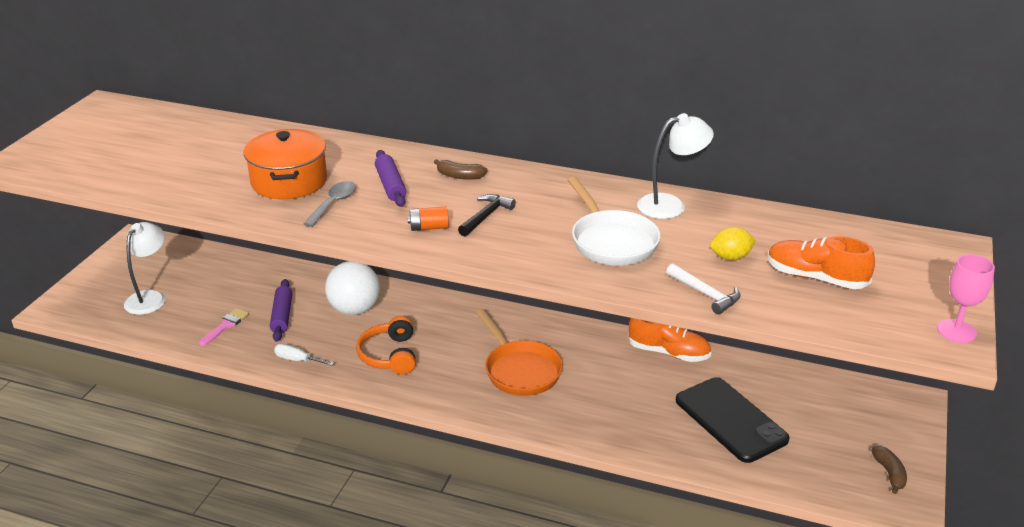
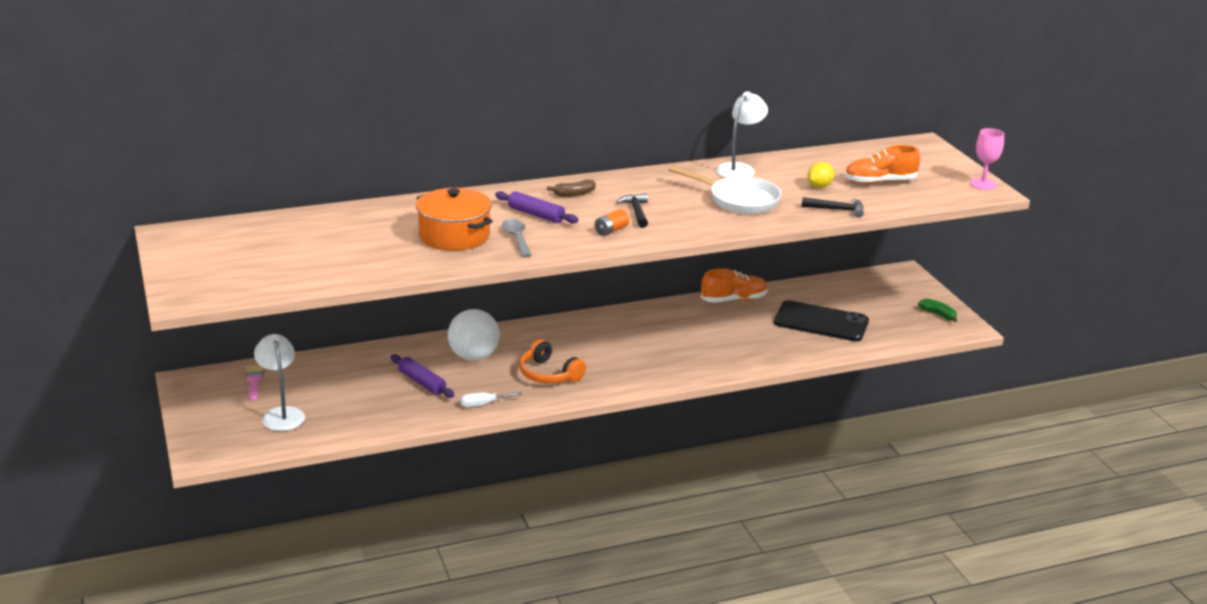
camera: 40 degrees left, 5 degrees down
(225, 325) = (385, 406): pink brush -> pink brush (254, 381)
(520, 370) = (654, 347): orange pan -> none
(706, 294) = (837, 210): white hammer -> black hammer
(889, 473) = (938, 314): brown banana -> green banana

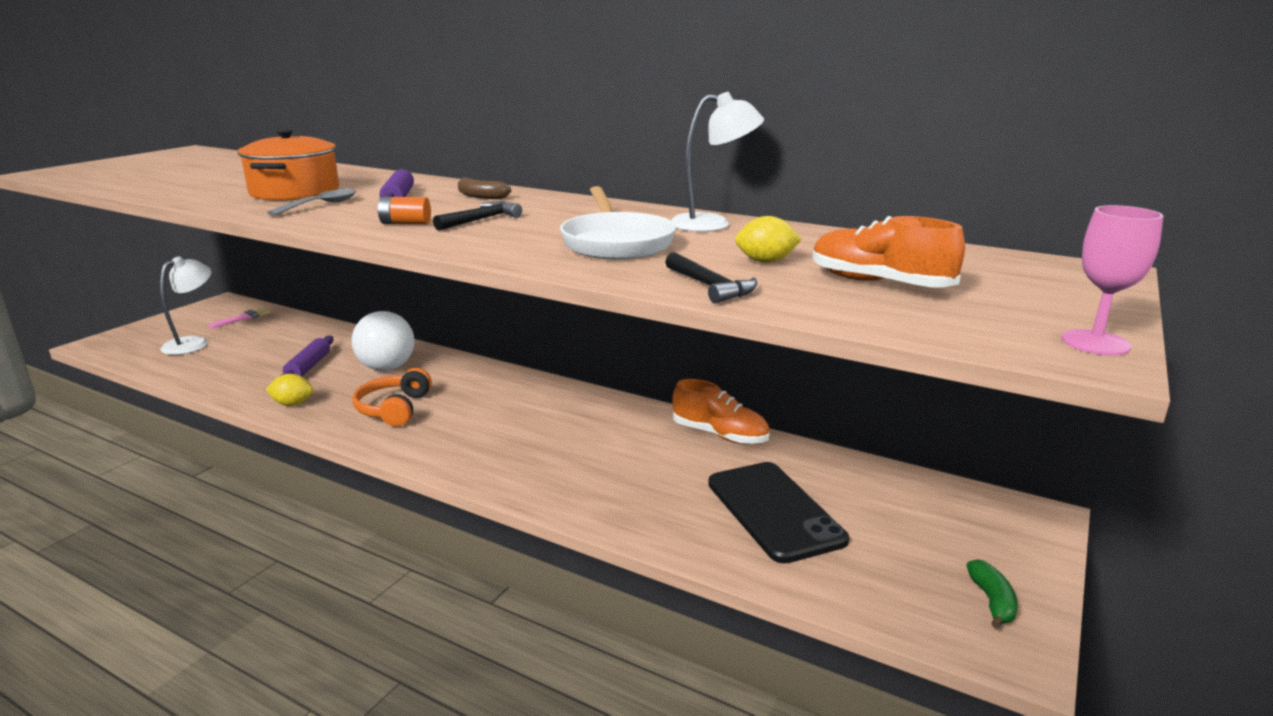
camera: 50 degrees right, 5 degrees down
(483, 404) = (292, 404): white screwdriver -> yellow lemon

